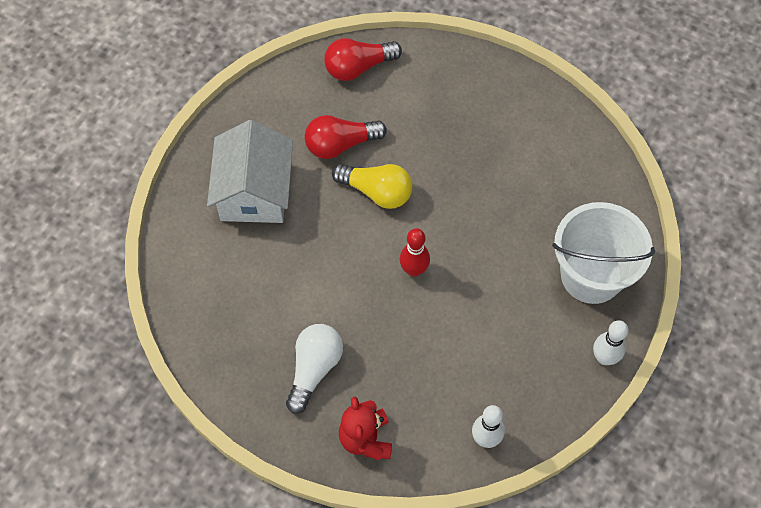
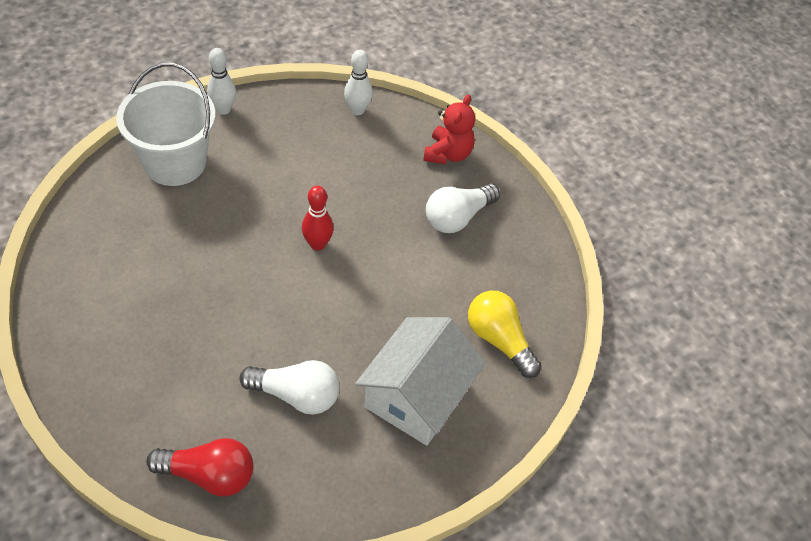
camera: 155 degrees left, 10 degrees down
(340, 144) = (296, 395): red light bulb -> white light bulb
(376, 192) = (297, 328): yellow light bulb -> yellow light bulb (499, 340)

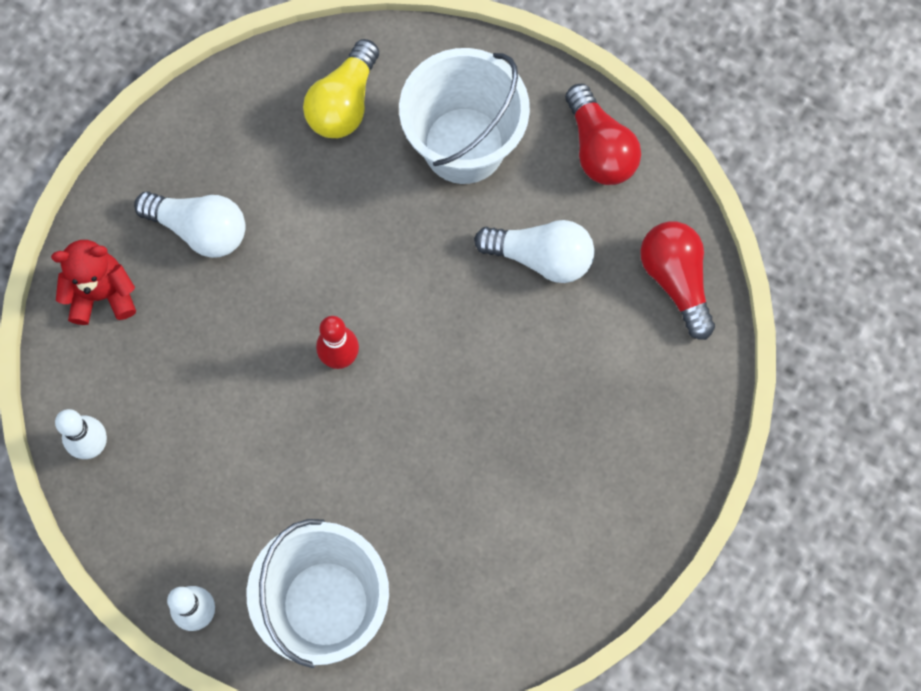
camera: 115 degrees left, 20 degrees up
(296, 395) = (541, 257): white light bulb -> white light bulb turned 120 degrees clockwise
(352, 487) = (599, 148): none -> red light bulb
(417, 396) = (464, 145): white house -> white bucket

